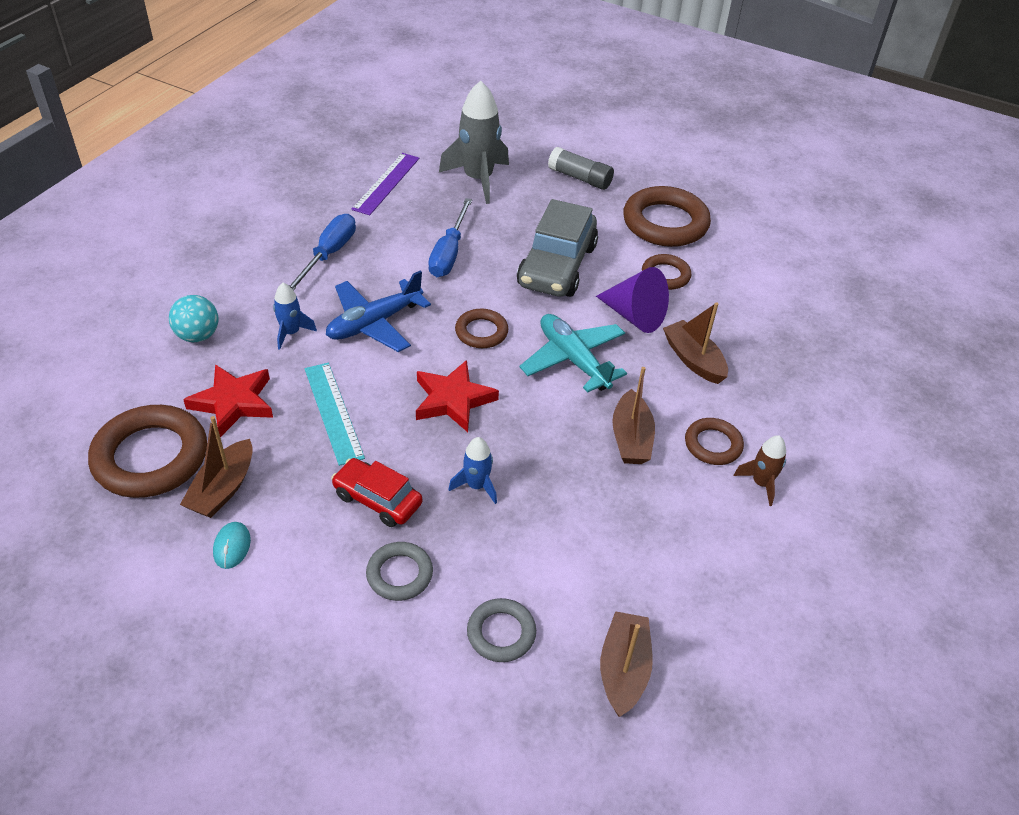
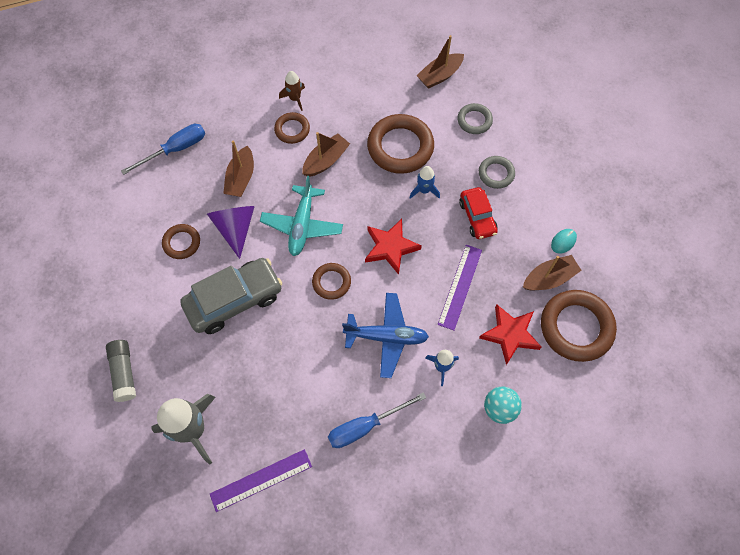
camera: 135 degrees left, 20 degrees up
(333, 412) = (460, 286): turquoise ruler -> purple ruler
(449, 253) = (287, 365): blue screwdriver -> blue screwdriver (175, 149)
(665, 223) = (126, 284): brown ring -> brown ring (400, 147)

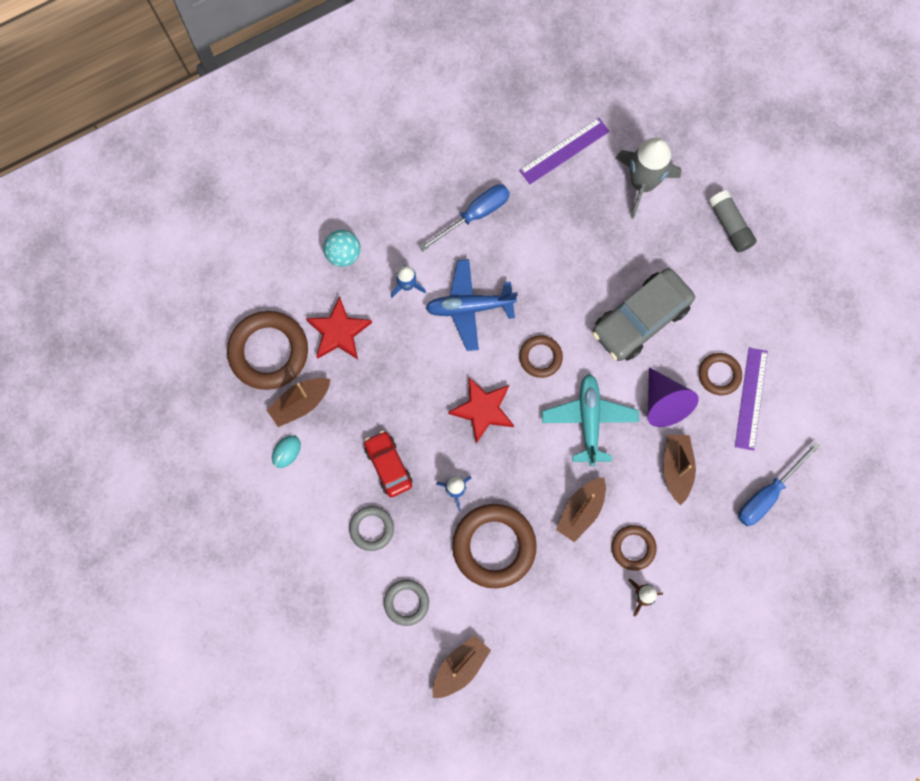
camera: 170 degrees right, 10 degrees up
(460, 286) = (398, 377): purple ruler -> purple ruler (751, 398)

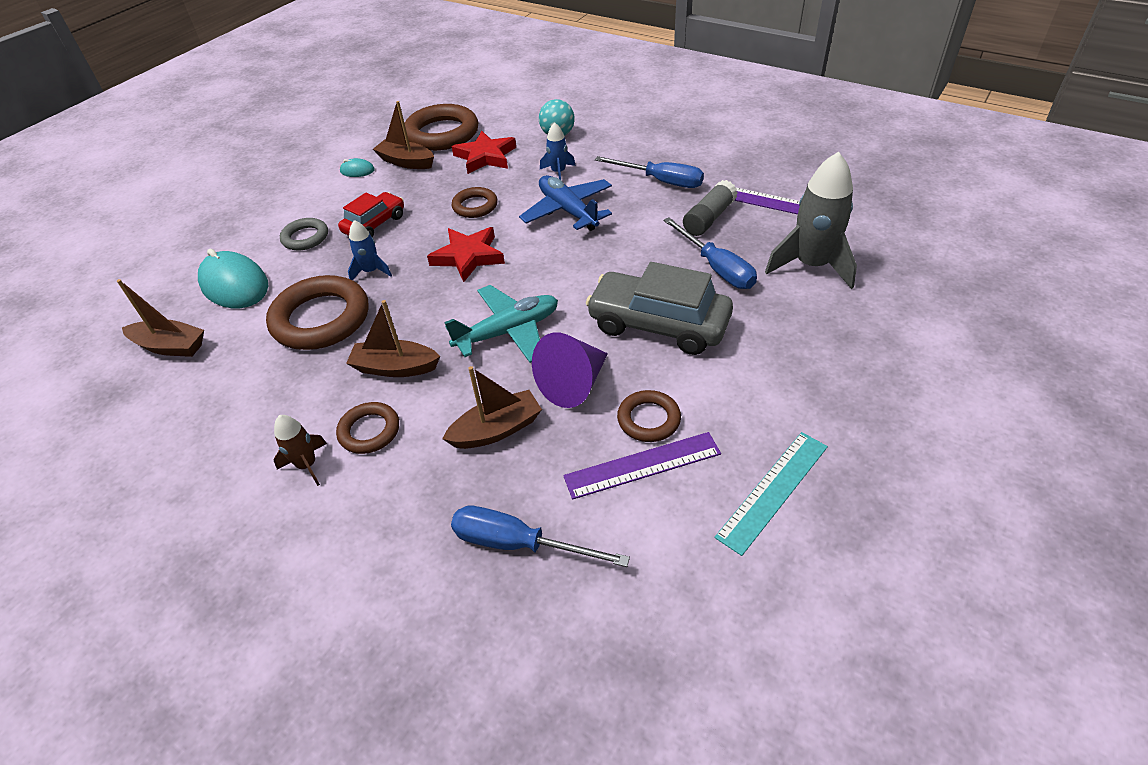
camera: 65 degrees right, 30 degrees down
(406, 602) = (234, 285): grey ring -> turquoise mouse
(540, 357) = (553, 271): brown ring -> brown ring (475, 206)
(606, 245) = (716, 268): none -> blue screwdriver
(730, 225) = (844, 350): grey glue stick -> grey glue stick (709, 218)
(806, 340) = (773, 490): none -> turquoise ruler

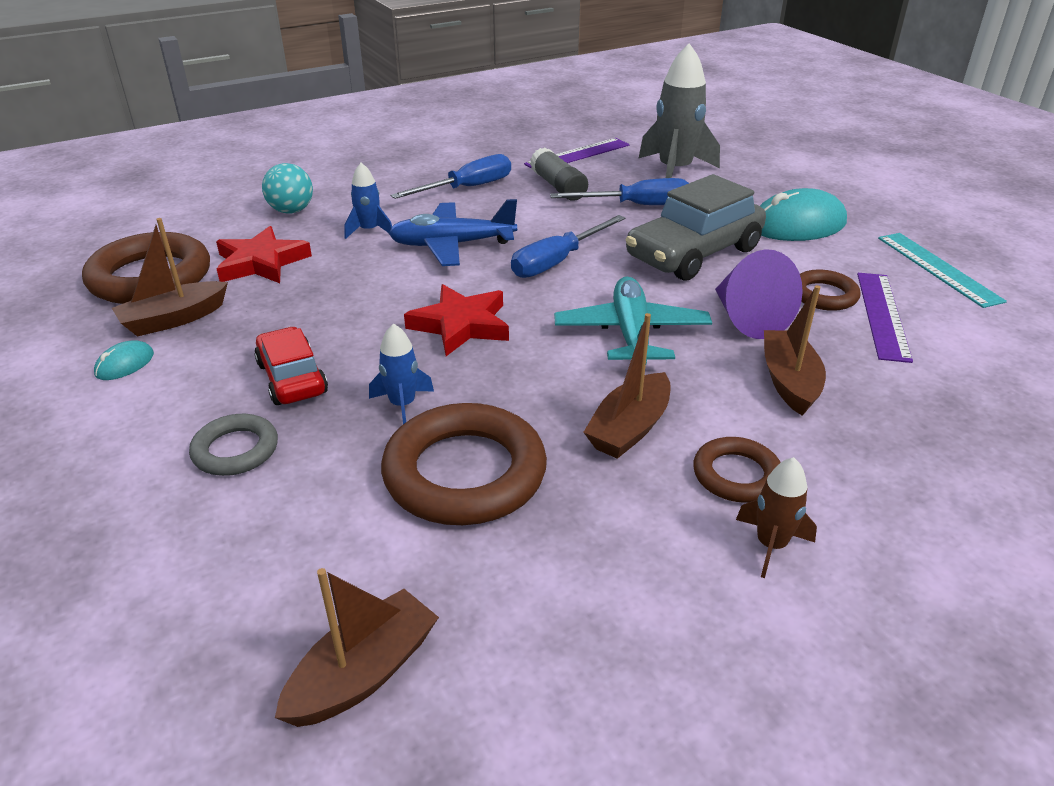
camera: 65 degrees left, 10 degrees down
(234, 285) = (269, 555): turquoise mouse -> turquoise mouse (797, 225)
(475, 206) = (360, 295): brown ring -> none
(519, 544) = (962, 409): blue screwdriver -> blue screwdriver (557, 261)

